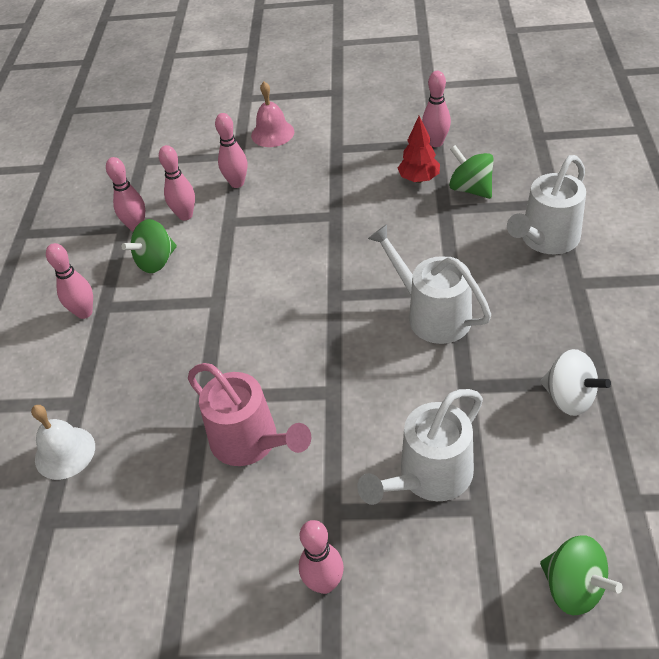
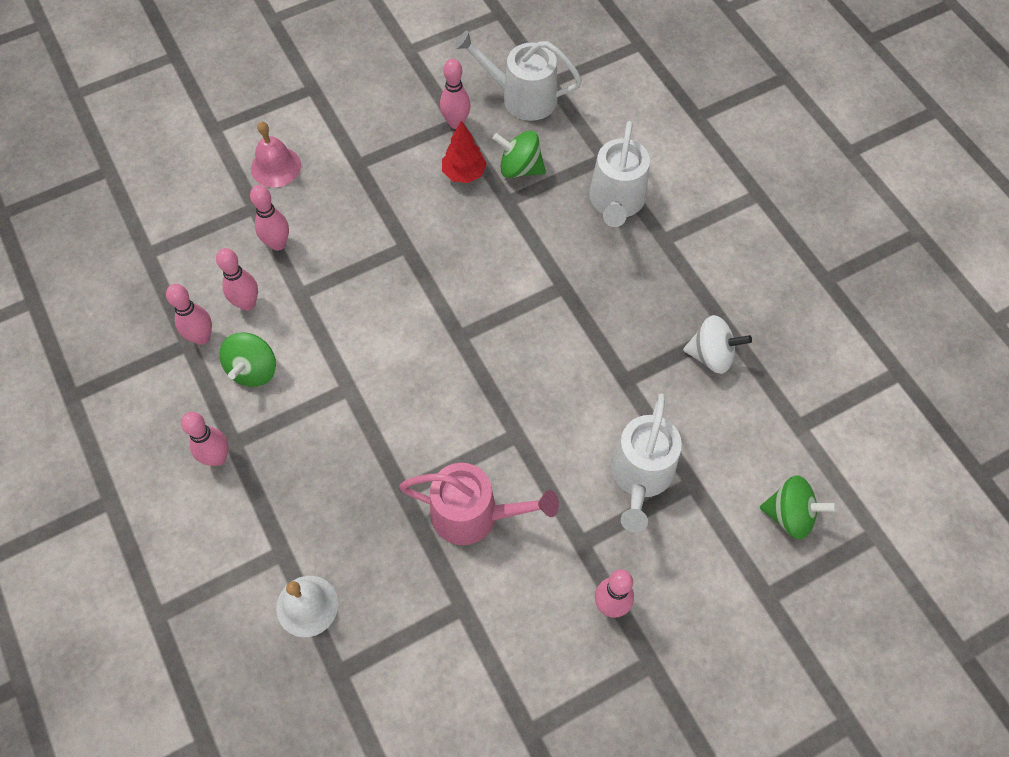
camera: 35 degrees left, 15 degrees up
(432, 314) = (559, 320): white watering can -> white watering can (522, 97)

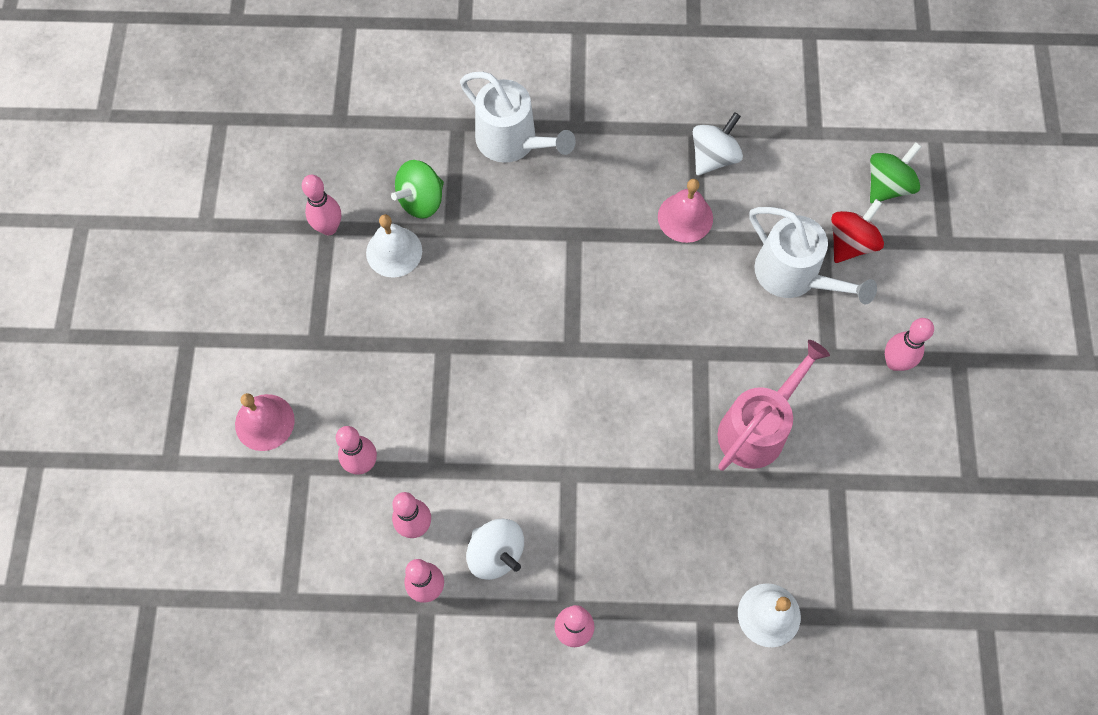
camera: 60 degrees left, 5 degrees up
(253, 370) = (496, 553): green spinning top -> white spinning top
(464, 173) = (394, 251): red tree -> white bell
(522, 97) = (339, 154): white watering can -> none
(636, 361) = (685, 217): none -> pink bell
(707, 509) = (850, 243): none -> red spinning top

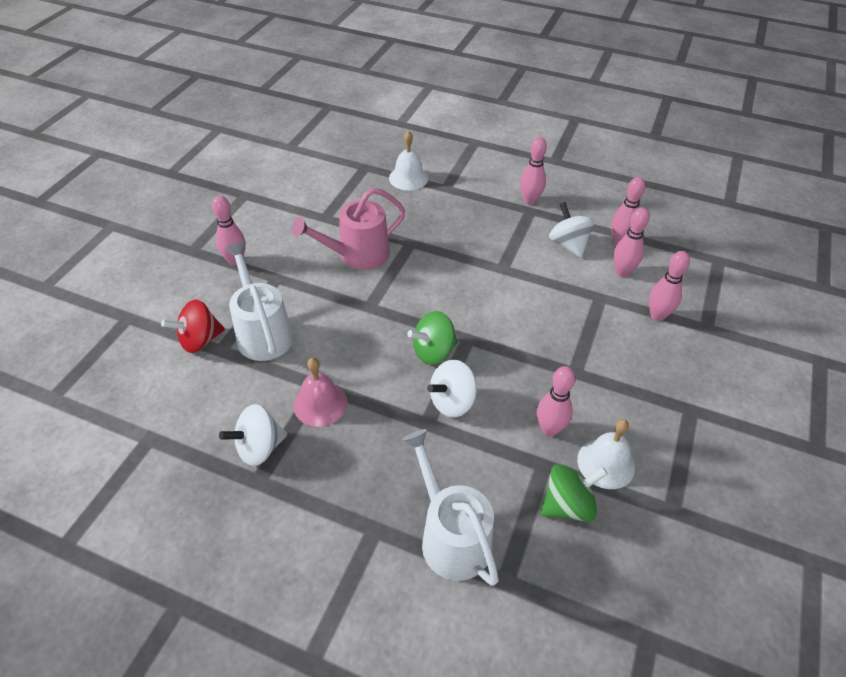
camera: 160 degrees left, 20 degrees down
(264, 422) = (739, 364): pink bell -> none
(329, 228) = (671, 509): pink bowling pin -> pink bowling pin (549, 429)
(559, 264) = (452, 402): none -> white spinning top
(887, 185) = (131, 371): green spinning top -> green spinning top (433, 352)

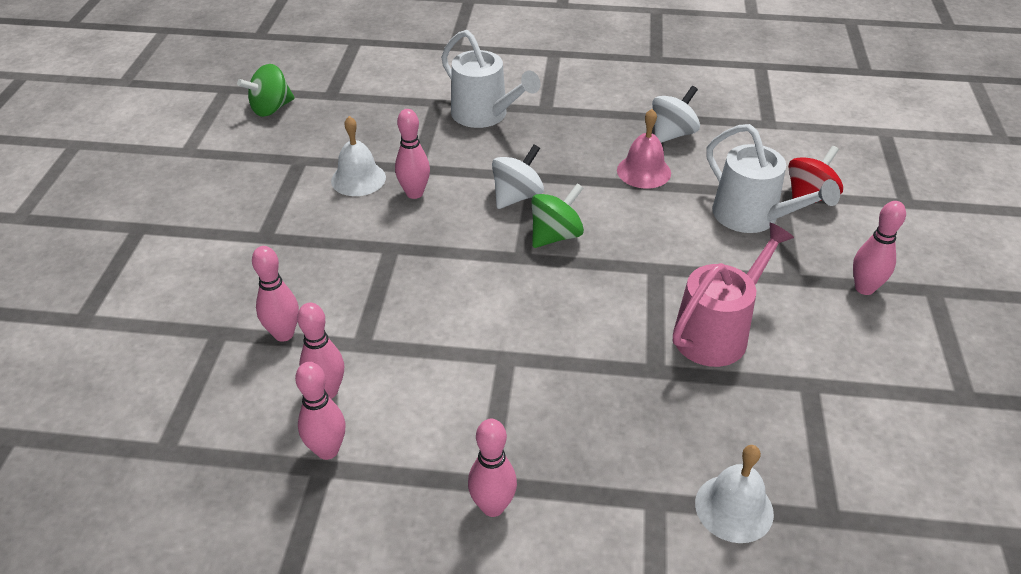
camera: 165 degrees right, 5 degrees down
(568, 244) = (413, 423): white spinning top -> none
(568, 505) = (392, 147): green spinning top -> green spinning top (271, 109)

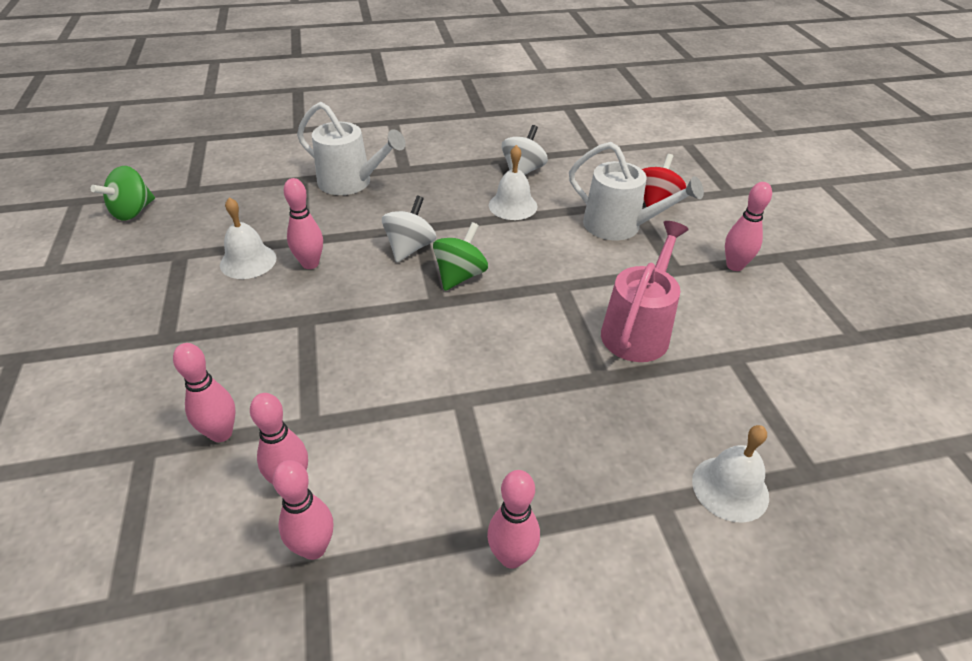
camera: 20 degrees left, 0 degrees up
(643, 171) = (513, 205): pink bell -> white bell

